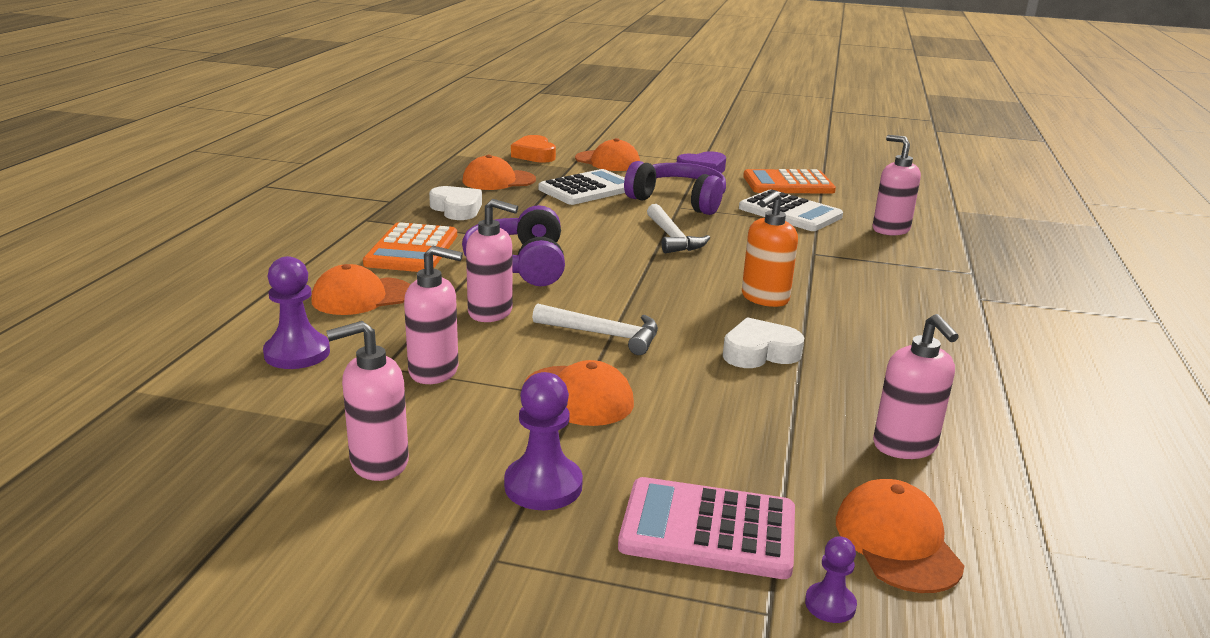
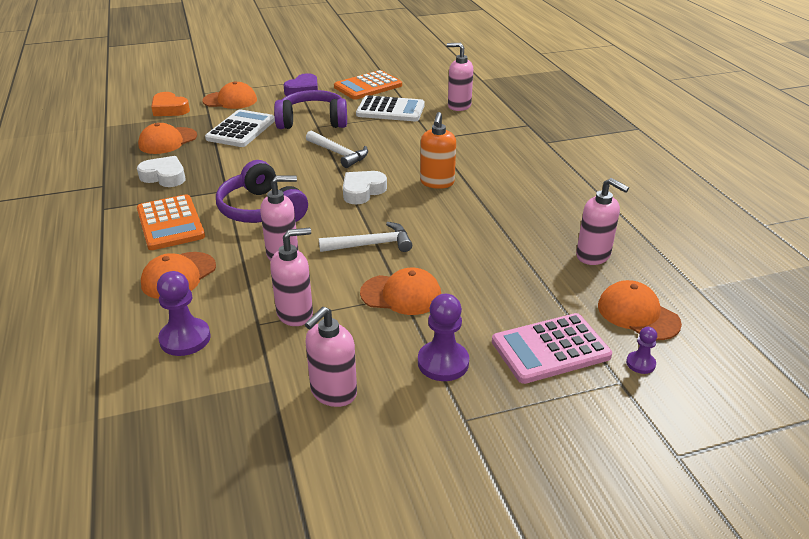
camera: 30 degrees left, 10 degrees up
(759, 352) = (470, 223): white heart -> white heart (362, 191)

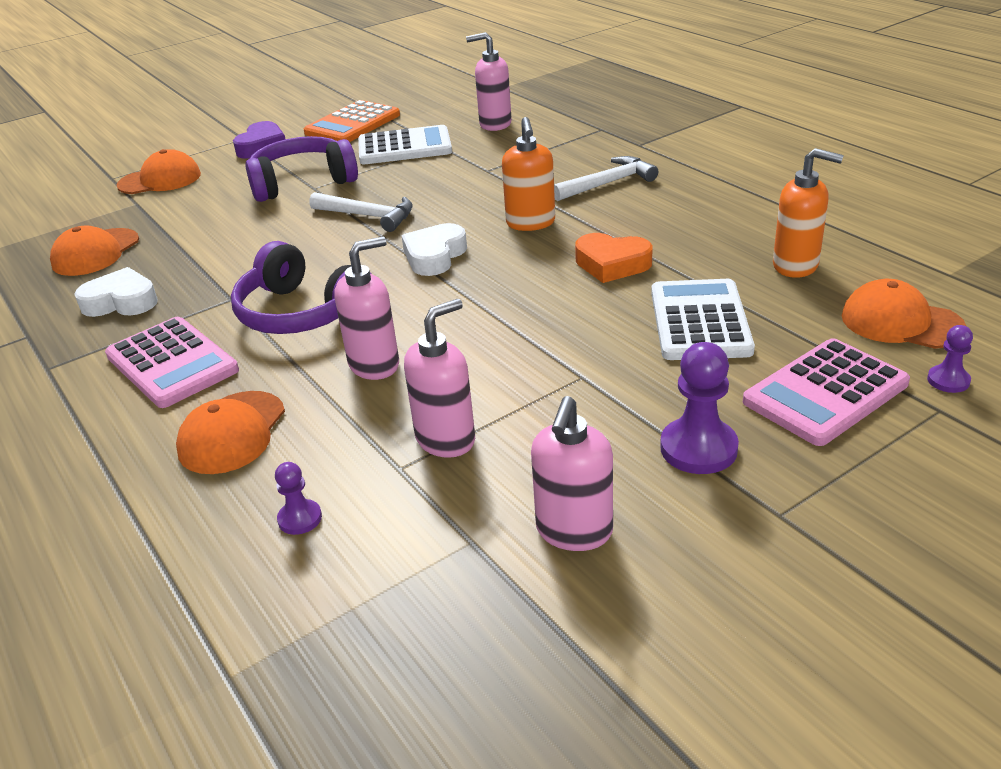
camera: 15 degrees left, 0 degrees up
(169, 109) = (71, 210): orange heart -> orange heart (612, 264)
(170, 223) = (172, 363): orange calculator -> pink calculator
(185, 339) = (300, 518): purple pawn -> purple pawn, size x0.55
(241, 129) = (201, 214): white calculator -> white calculator (699, 321)
(371, 244) = (494, 321): white hammer -> white hammer (607, 183)
(401, 295) = (580, 375): orange cap -> none
(593, 256) = (796, 266): pink soap dispenser -> orange soap dispenser

